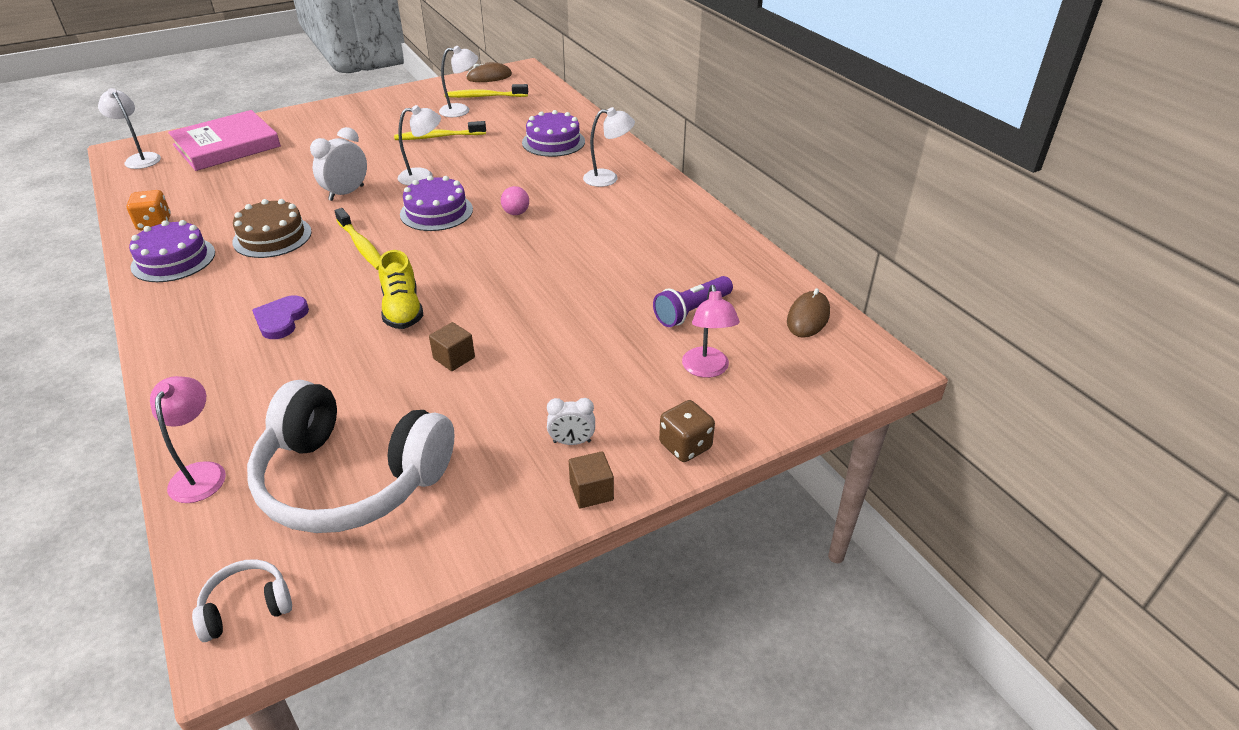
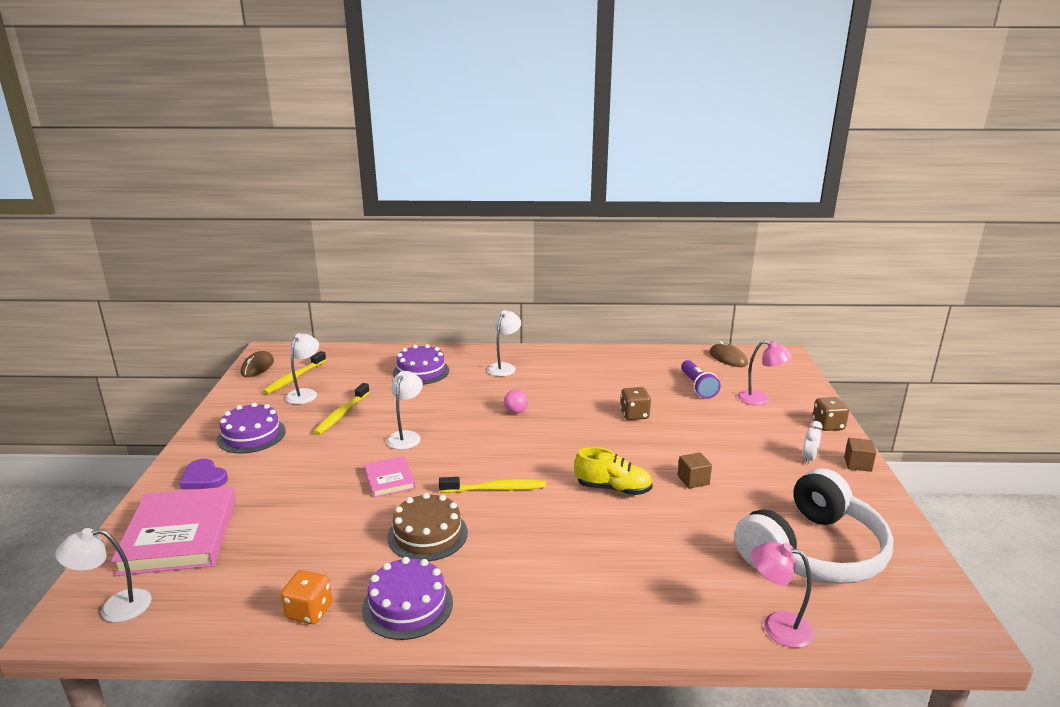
camera: 60 degrees left, 15 degrees down
(246, 607) = (934, 621): white headphones -> none
(281, 319) = (580, 551): purple heart -> purple heart (203, 478)
(346, 193) = (389, 479): white clock -> pink book
(436, 212) = (476, 443): purple cake -> purple cake (251, 435)
(573, 284) = (634, 415): none -> brown dice

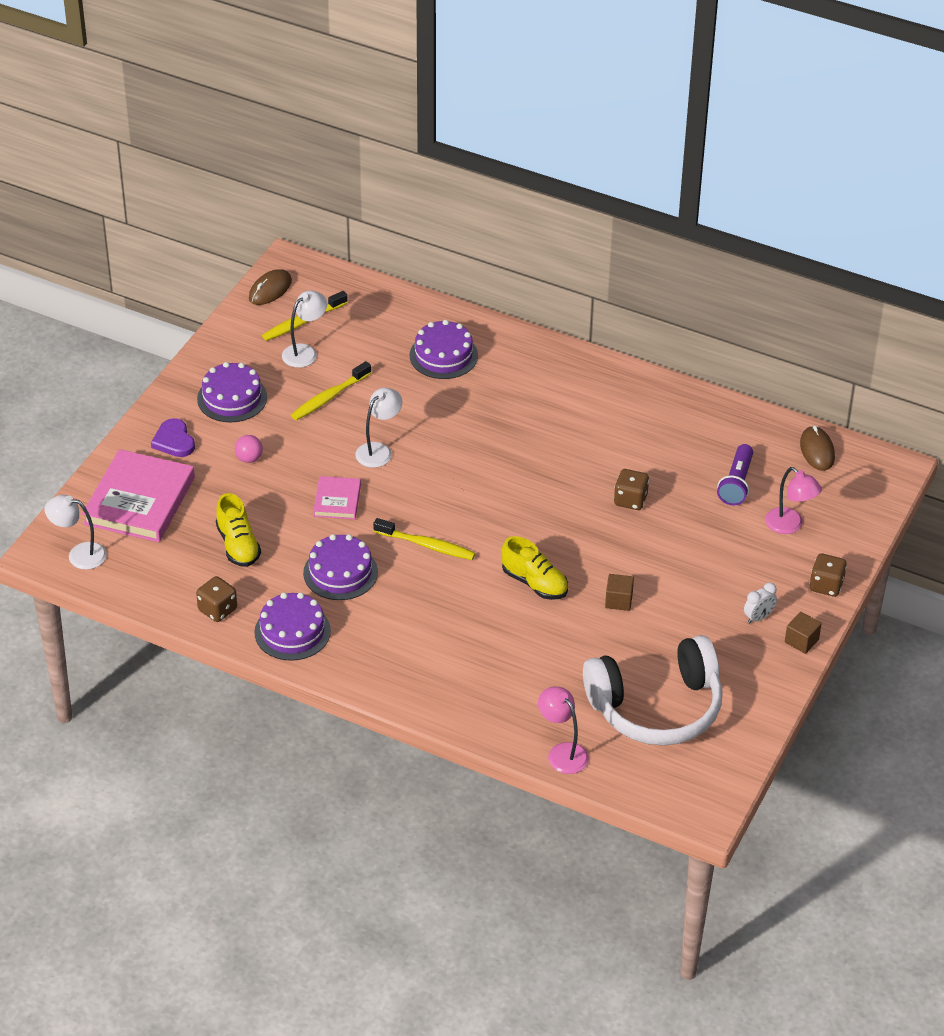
camera: 25 degrees right, 20 degrees up
(306, 543) = (238, 545): none -> yellow shoe
(309, 611) = (217, 610): orange dice -> brown dice
(427, 534) = (340, 572): brown cake -> purple cake
(504, 367) = (540, 379): white lamp -> none
(516, 412) = (508, 453): pink ball -> pink ball (249, 458)

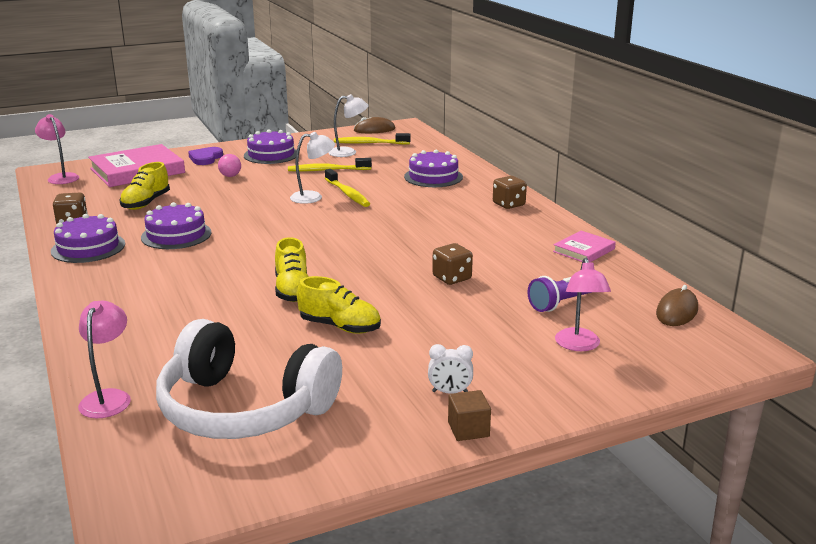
camera: 40 degrees right, 20 degrees down
(79, 554) = (61, 177): white lamp -> pink lamp
(337, 500) = (243, 207): pink book -> pink book (583, 250)
(427, 545) = (256, 244): yellow toothbrush -> yellow toothbrush (347, 194)
(618, 600) = (340, 327): brown cube -> yellow shoe
(826, 585) = (558, 400): brown dice -> brown dice (508, 204)

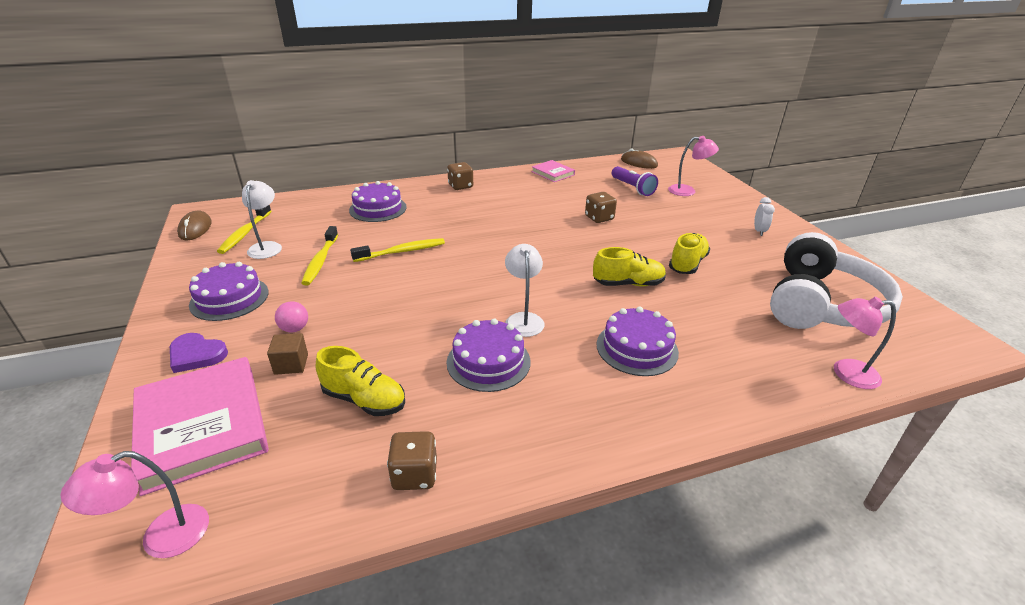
camera: 85 degrees left, 10 degrees up
(88, 247) = (517, 439): purple cake -> purple cake (637, 348)
(313, 197) = (403, 271): white lamp -> white lamp (523, 319)
(468, 429) = (796, 229): brown cube -> brown cube (291, 364)

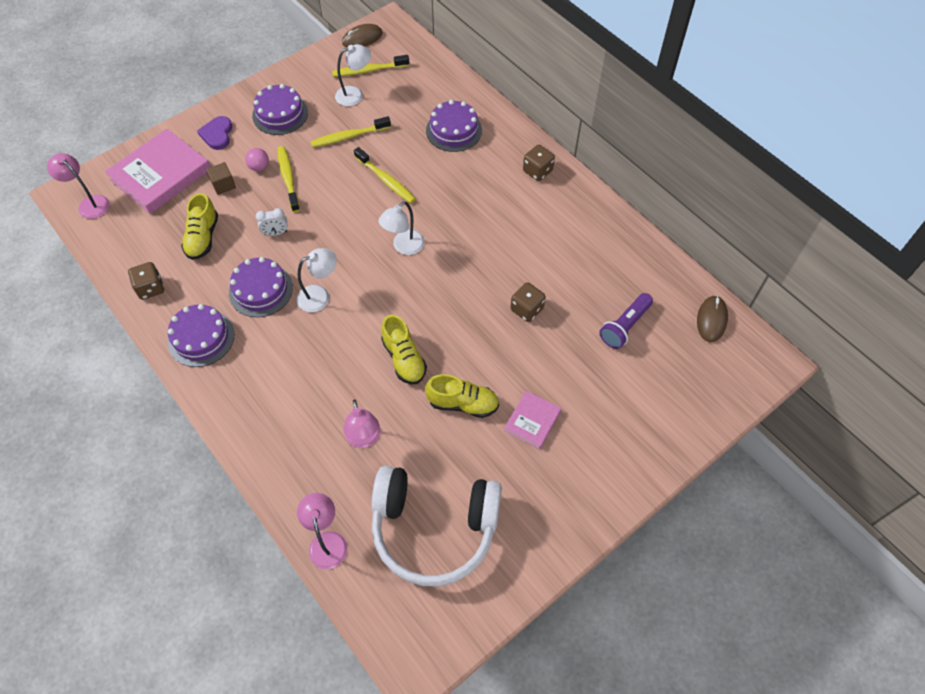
camera: 70 degrees right, 25 degrees up
(335, 310) = (288, 178): none -> yellow toothbrush
(494, 258) = (404, 247): none -> white lamp
(553, 173) = (621, 239): pink book -> pink book (532, 421)
(637, 348) = (309, 381): purple cake -> purple cake (201, 338)
(687, 191) = (650, 385): pink lamp -> pink lamp (364, 439)
(759, 231) = (574, 470): white clock -> white clock (275, 233)

